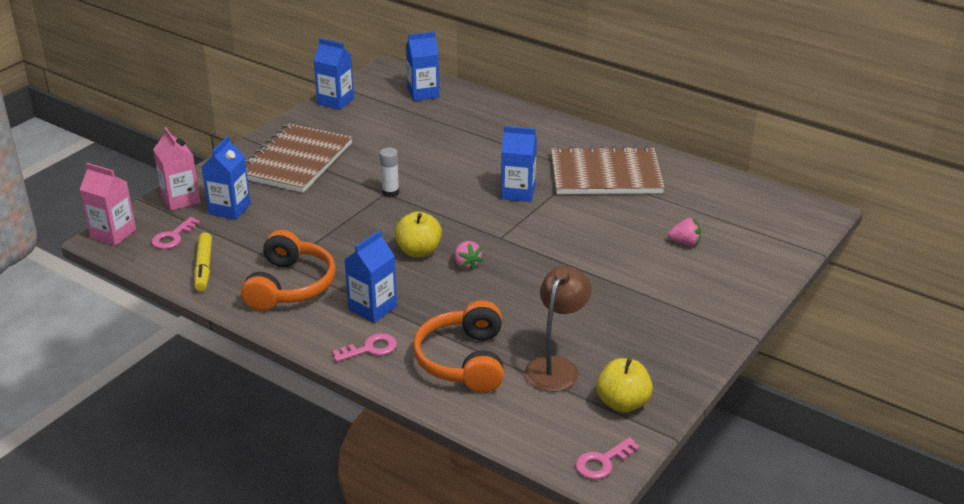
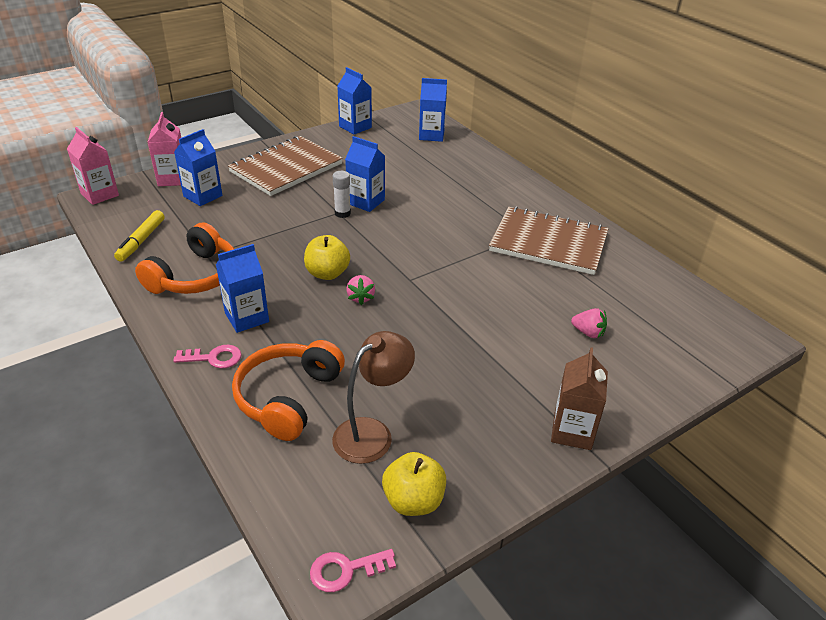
camera: 20 degrees right, 5 degrees up
(173, 237) = (140, 208): pink key -> none
(518, 193) = (454, 240): blue carton -> blue carton (366, 202)
(715, 321) = (572, 431): none -> brown carton

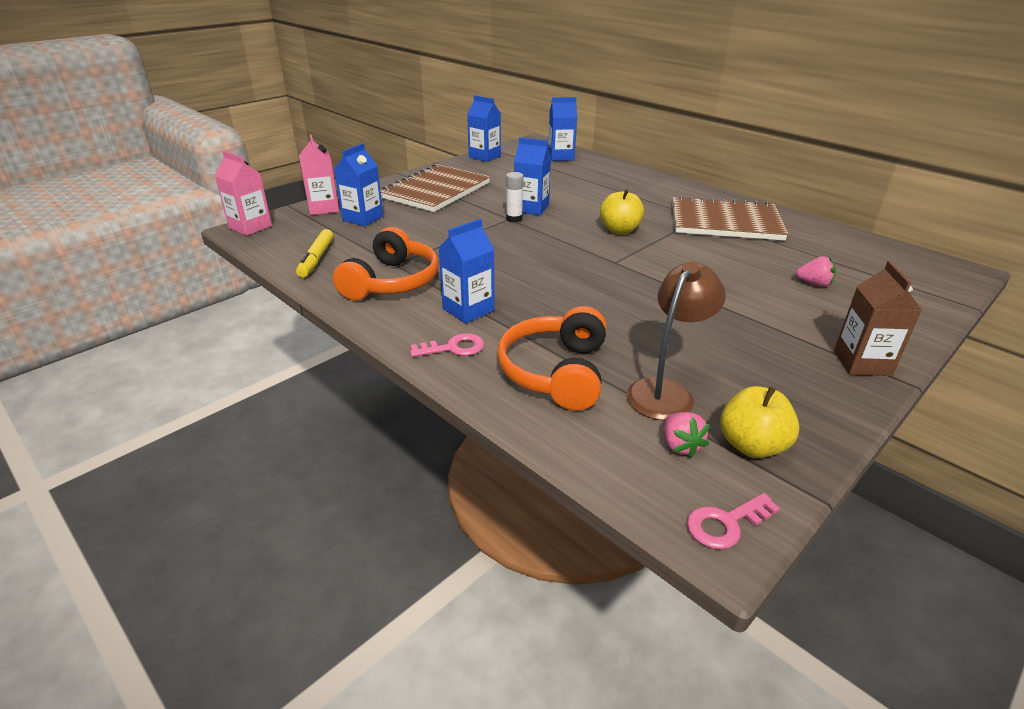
camera: 10 degrees left, 5 degrees down
(327, 273) = (529, 265): yellow apple -> yellow apple (620, 230)
(361, 297) = (576, 281): pink strawberry -> pink strawberry (680, 445)

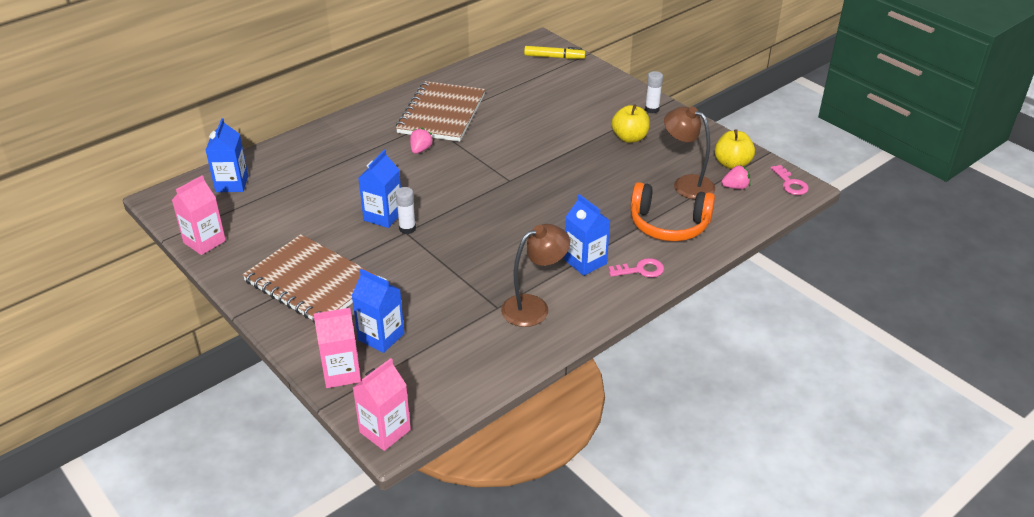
camera: 85 degrees left, 5 degrees up
(316, 259) = (481, 362): yellow marker -> yellow marker (554, 57)
(391, 282) = (534, 307): orange headphones -> brown lamp
(454, 348) = (641, 270): pink key -> pink key turned 90 degrees clockwise
(484, 156) = (204, 242): blue carton -> pink carton
(620, 230) = (447, 170): yellow apple -> yellow apple (629, 138)
(814, 284) = (554, 100): pink strawberry -> pink strawberry (421, 150)
(862, 363) = (652, 109): brown carton -> white glue stick

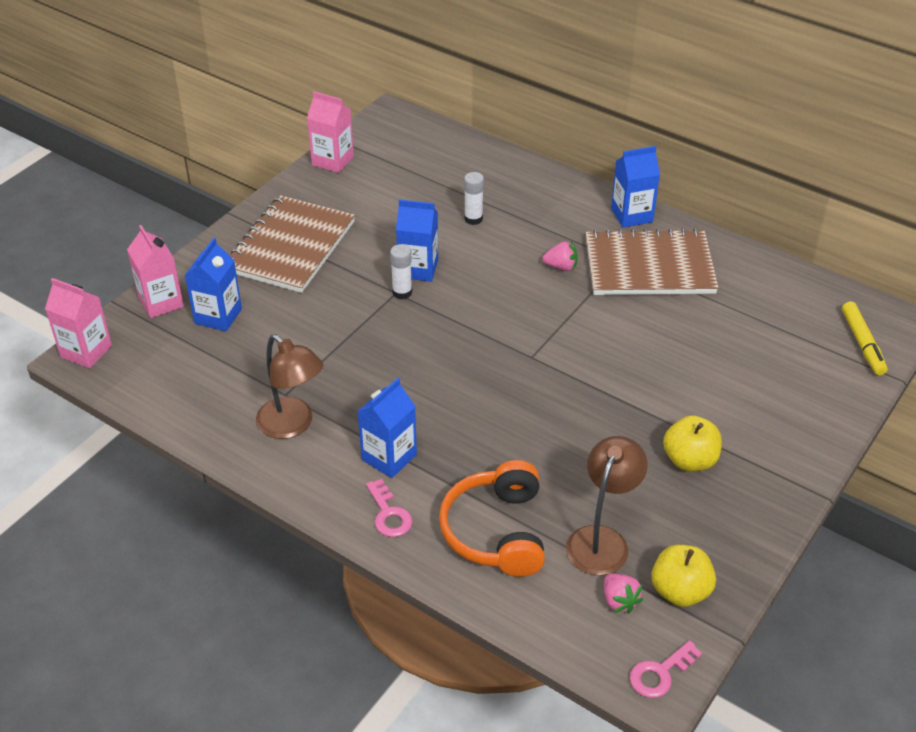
camera: 75 degrees right, 5 degrees up
(232, 184) = (433, 149): blue carton -> blue carton (631, 215)
(652, 109) = (782, 475): white glue stick -> white glue stick (473, 219)

